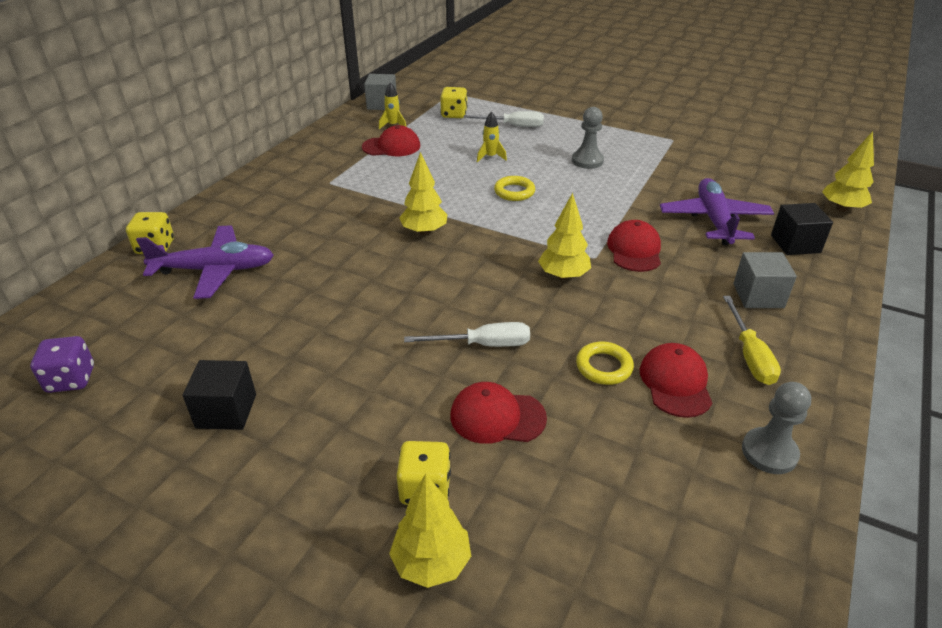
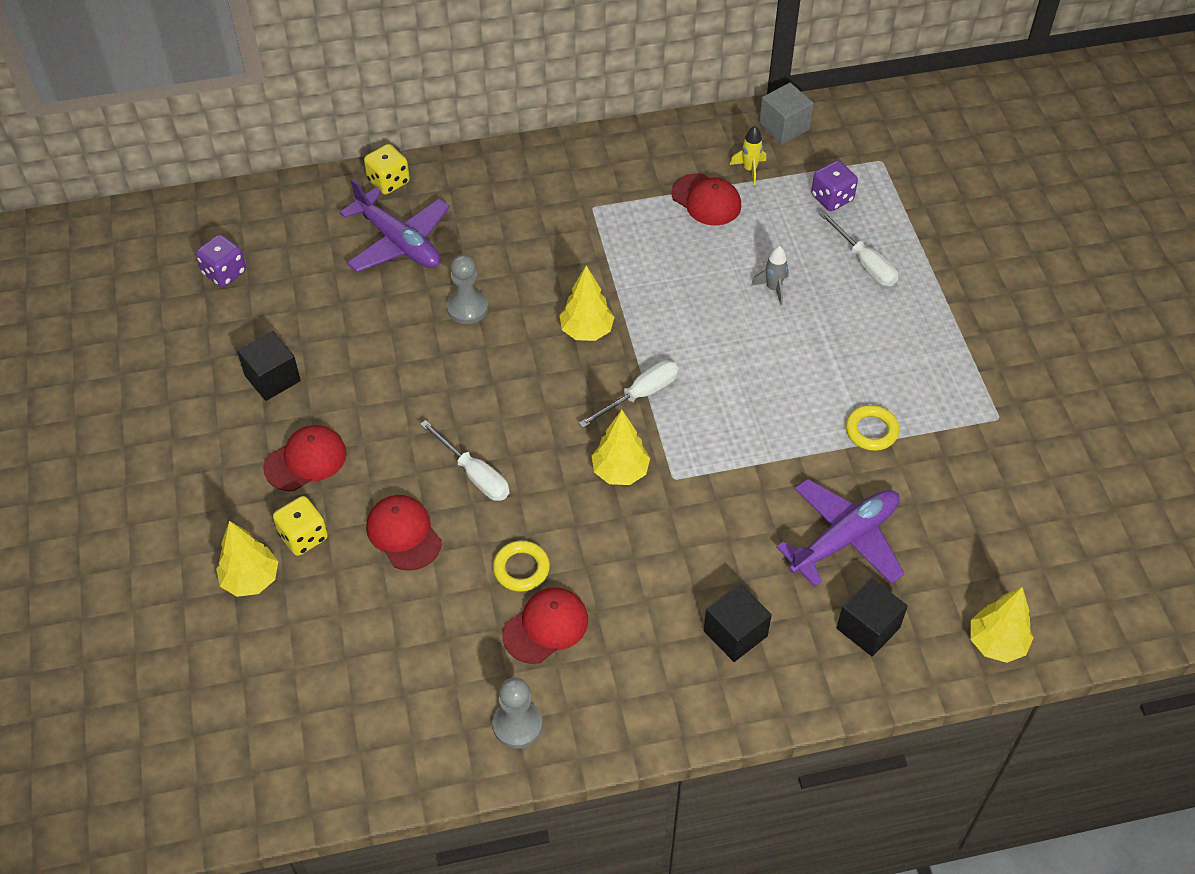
camera: 50 degrees right, 15 degrees up
(454, 114) = (832, 198): yellow dice -> purple dice
(490, 157) = (773, 288): yellow rocket -> grey rocket
(507, 237) = (640, 395): none -> white screwdriver
(514, 192) = (725, 350): yellow ring -> yellow ring (871, 431)
(587, 161) = (856, 370): grey pawn -> grey pawn (467, 308)
(634, 250) = (717, 502): red cap -> red cap (306, 460)
(749, 355) = (632, 663): yellow screwdriver -> none
(758, 296) = (735, 633): grey cube -> black cube

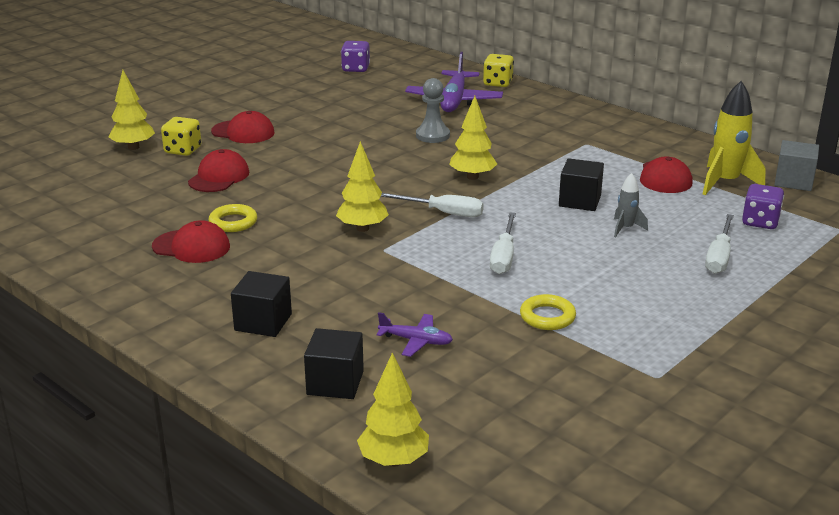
camera: 55 degrees right, 25 degrees down
(272, 378) = (294, 104): black cube -> black cube (579, 201)
(474, 474) = (295, 182): white screwdriver -> white screwdriver (503, 256)
(517, 725) = (95, 264): grey pawn -> none
(750, 169) = (725, 183): yellow rocket -> yellow rocket, size x1.89
(844, 539) = (416, 341): purple plane -> purple plane, size x0.52

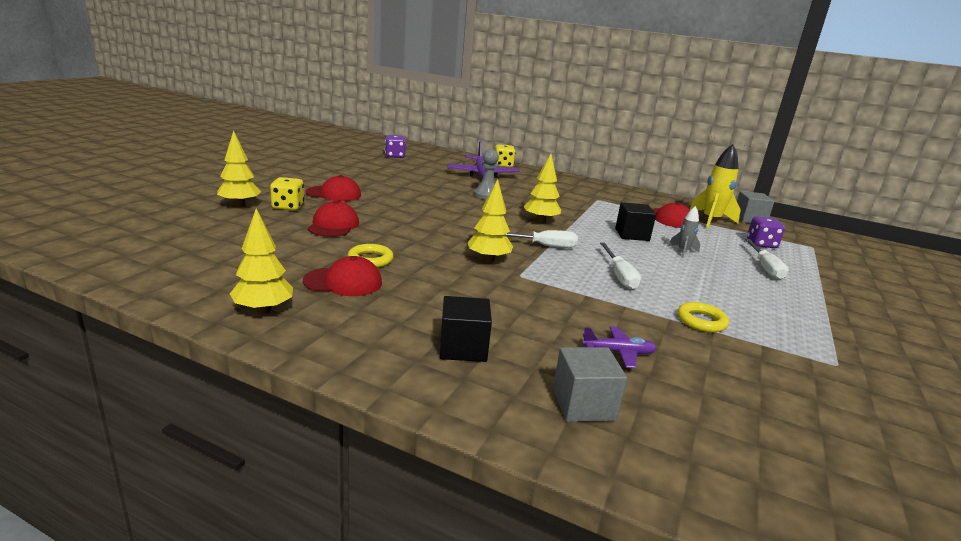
camera: 20 degrees left, 5 degrees down
(335, 383) = (583, 404): black cube -> grey cube
(393, 460) = (720, 490): yellow tree -> yellow tree (263, 310)

